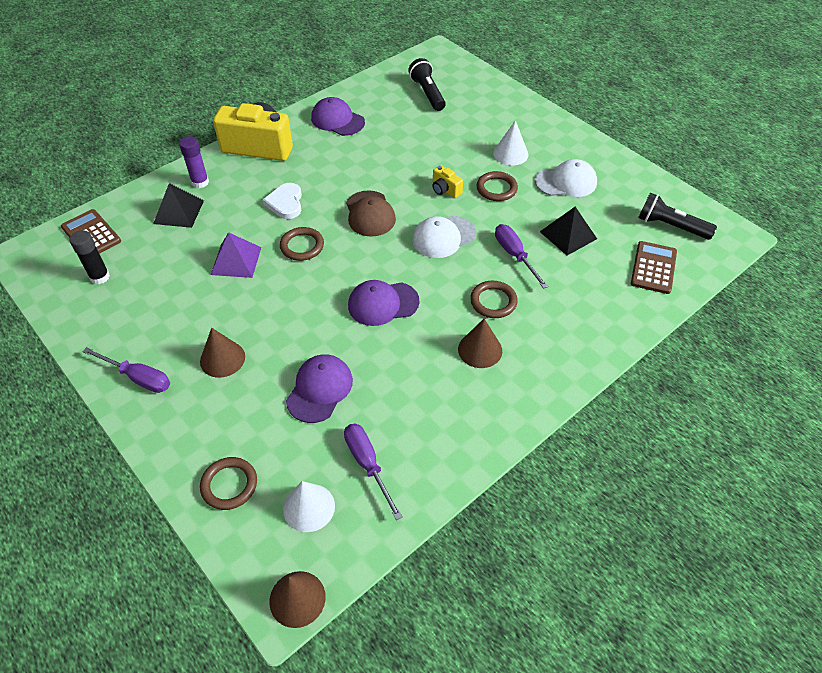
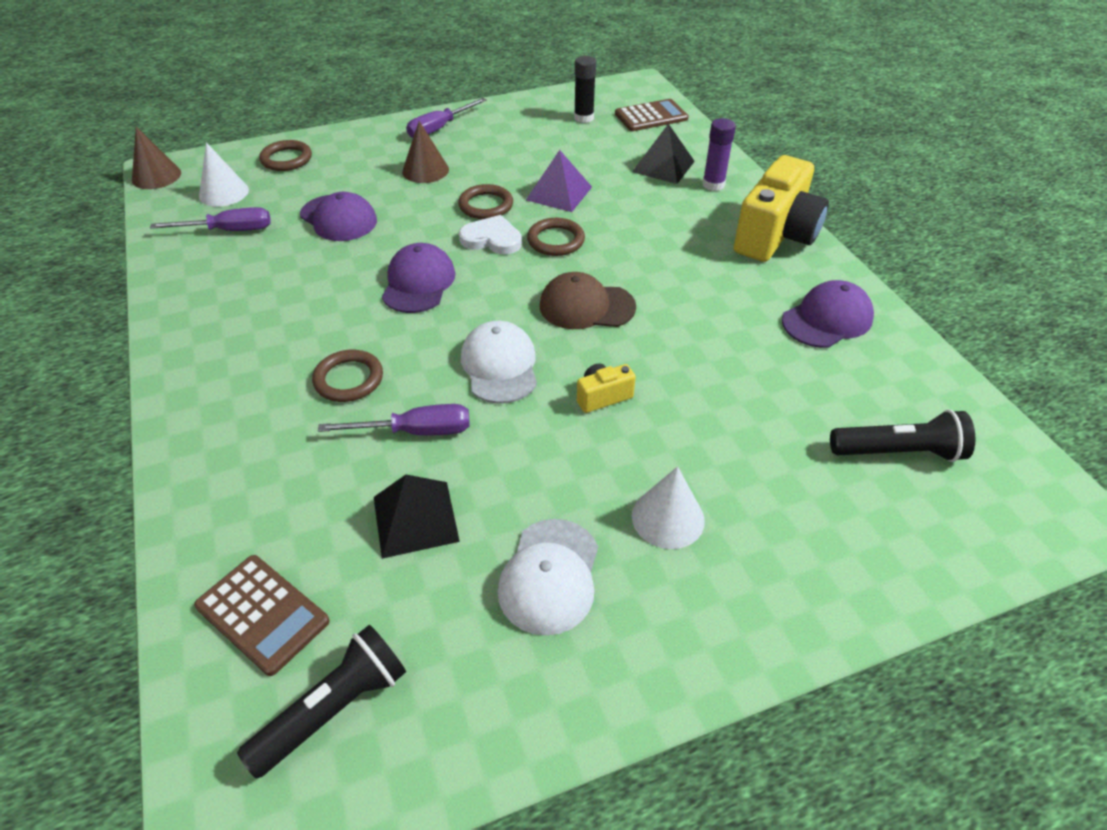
camera: 110 degrees right, 5 degrees down
(285, 203) = (644, 240): white heart -> white heart (492, 239)
(480, 350) = (286, 343): brown cone -> none
(496, 188) = (577, 462): brown ring -> brown ring (486, 205)

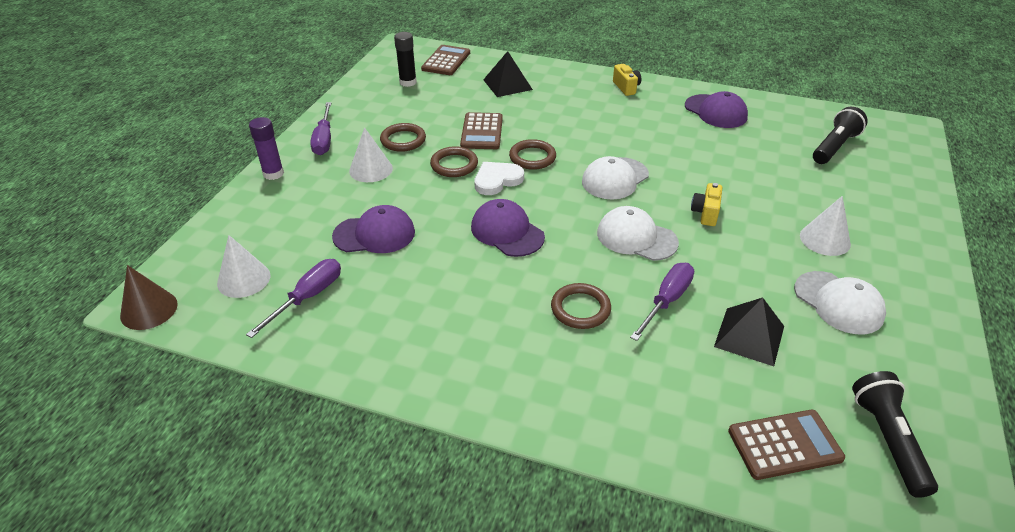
camera: 50 degrees left, 5 degrees down
(286, 159) = (246, 226): brown ring -> brown ring (403, 140)
(425, 170) = (371, 169): brown cone -> white cone
(559, 193) = (482, 132): purple pyramid -> brown calculator
(586, 306) = (615, 178): brown cap -> white cap
(713, 184) = (550, 79): purple glue stick -> purple glue stick (273, 174)
(776, 236) = (626, 87): yellow camera -> yellow camera, size x0.44
(827, 319) = (715, 111): purple cap -> purple cap turned 135 degrees clockwise

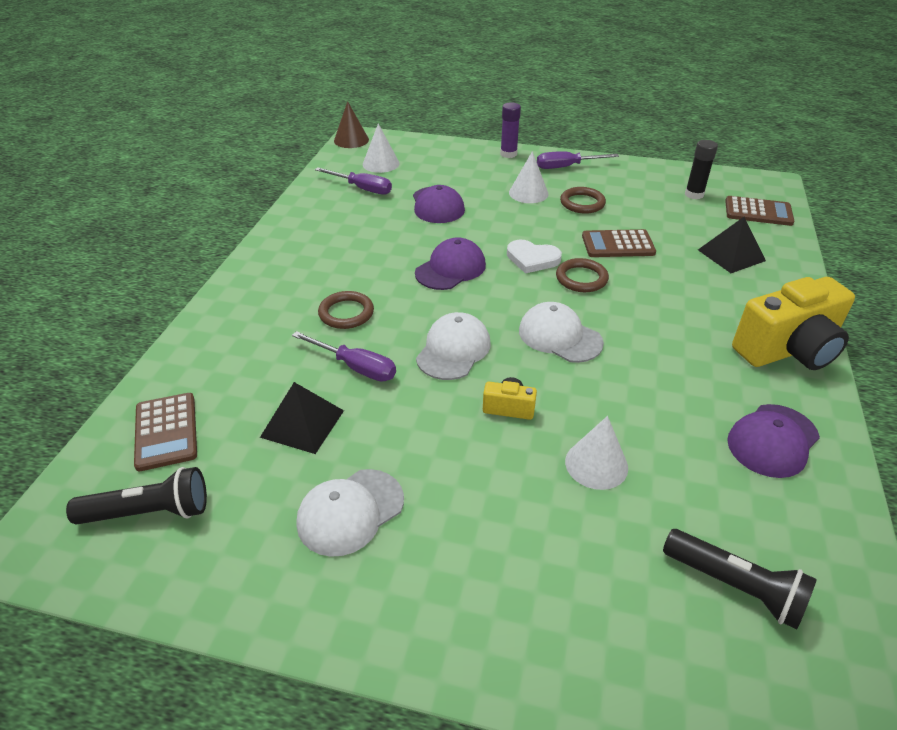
camera: 85 degrees right, 0 degrees up
(454, 165) = (550, 233): brown ring -> none
(497, 180) = (532, 259): white heart -> white heart turned 150 degrees clockwise
(626, 87) = (788, 350): yellow camera -> yellow camera, size x2.27
(825, 239) = (474, 522): white cone -> white cone (596, 464)

